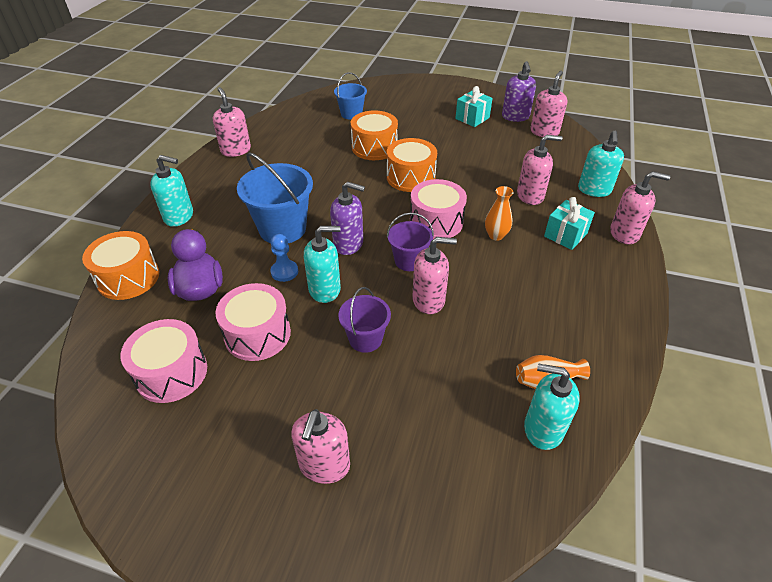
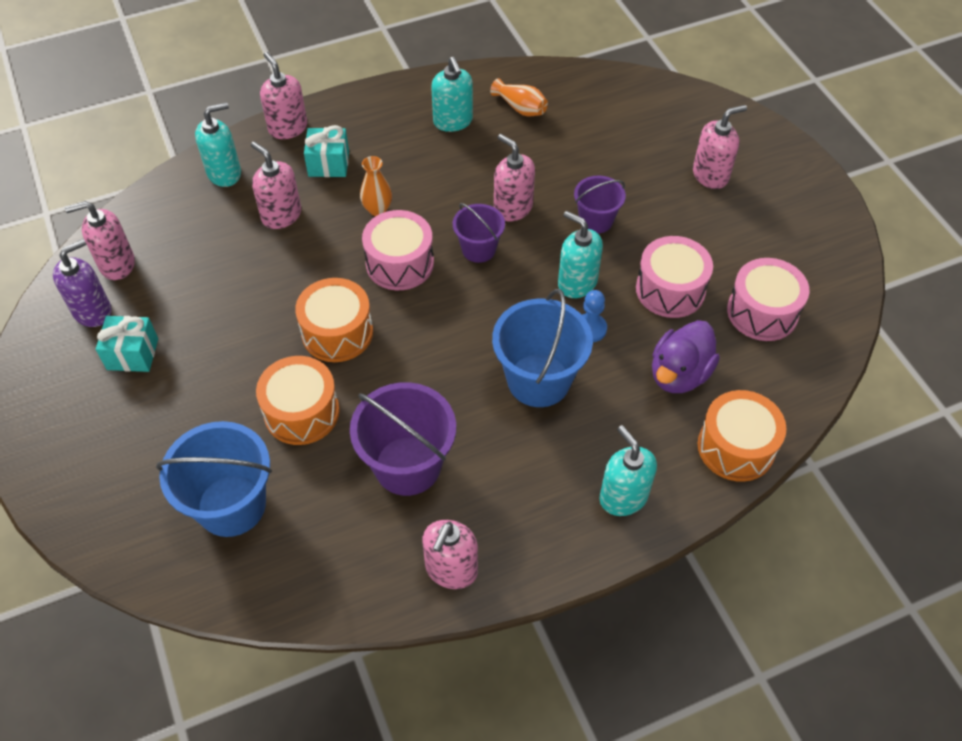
camera: 130 degrees left, 10 degrees up
(301, 162) = (407, 465): none -> purple bucket
(348, 244) = (503, 308): purple soap dispenser -> none
(351, 114) = (231, 505): blue bucket -> blue bucket, size x1.70
(543, 429) = (563, 94): turquoise soap dispenser -> turquoise soap dispenser (453, 121)

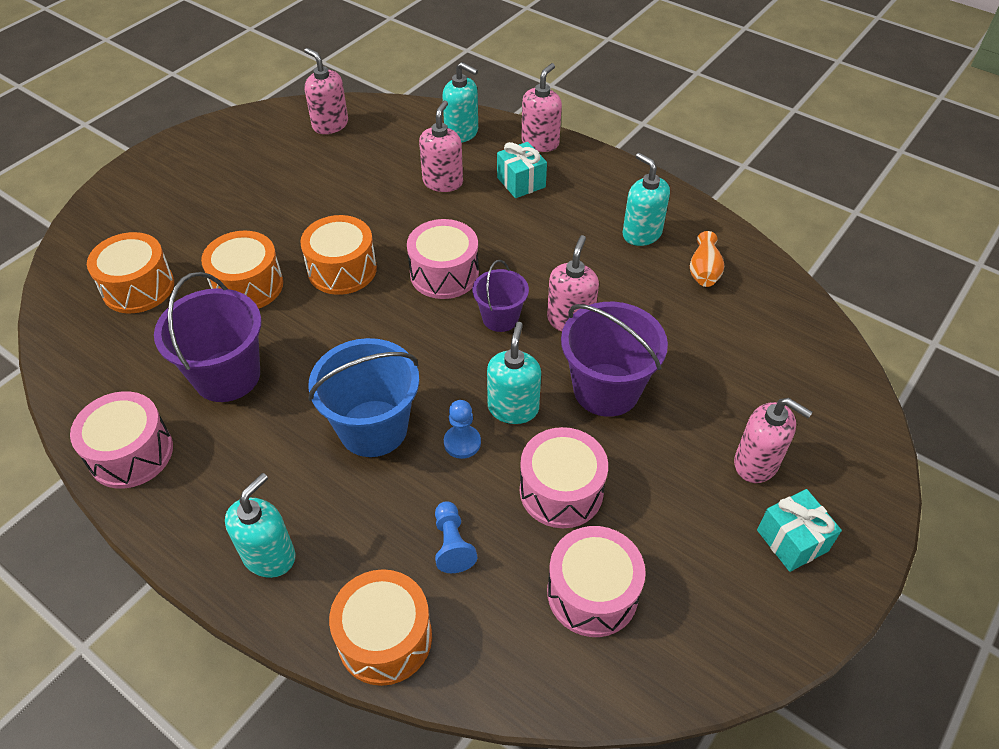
camera: 60 degrees right, 5 degrees down
(93, 311) = (279, 134): purple soap dispenser -> none
(132, 354) = (251, 171): turquoise gift -> turquoise gift (792, 540)
(231, 505) = (138, 287): blue bucket -> orange drum
(377, 209) = (494, 233): orange vase -> none
(451, 569) = (131, 453): pink soap dispenser -> pink drum
(453, 121) = (641, 234): turquoise soap dispenser -> turquoise soap dispenser turned 105 degrees clockwise
(596, 220) = (606, 390): purple bucket -> purple bucket, size x1.70
(679, 374) = (452, 544): purple duck -> blue pawn

